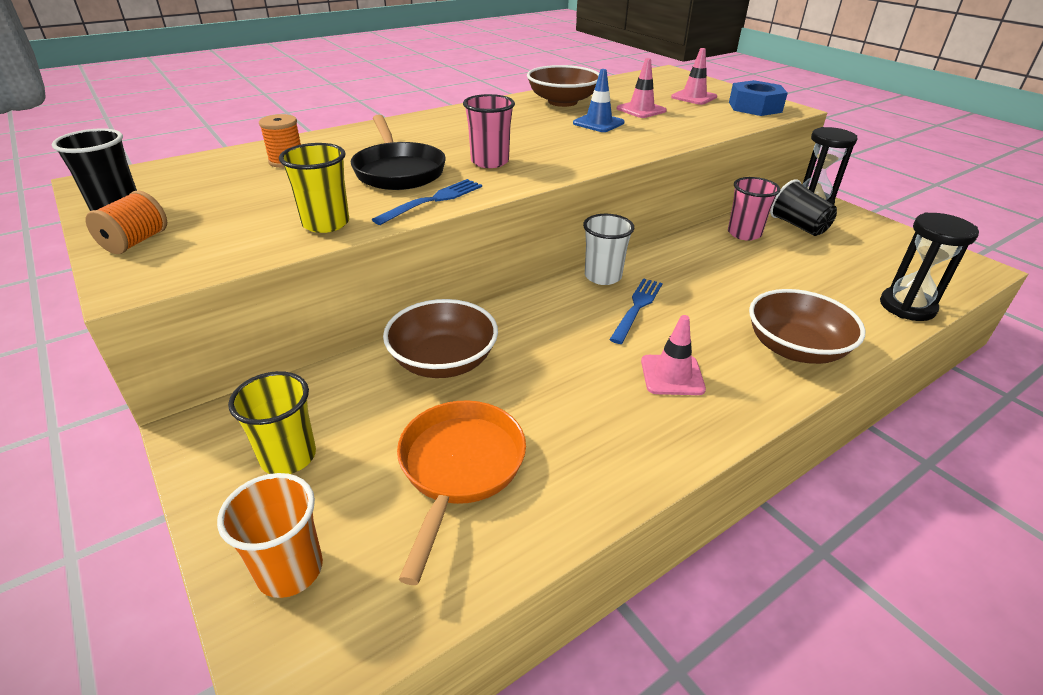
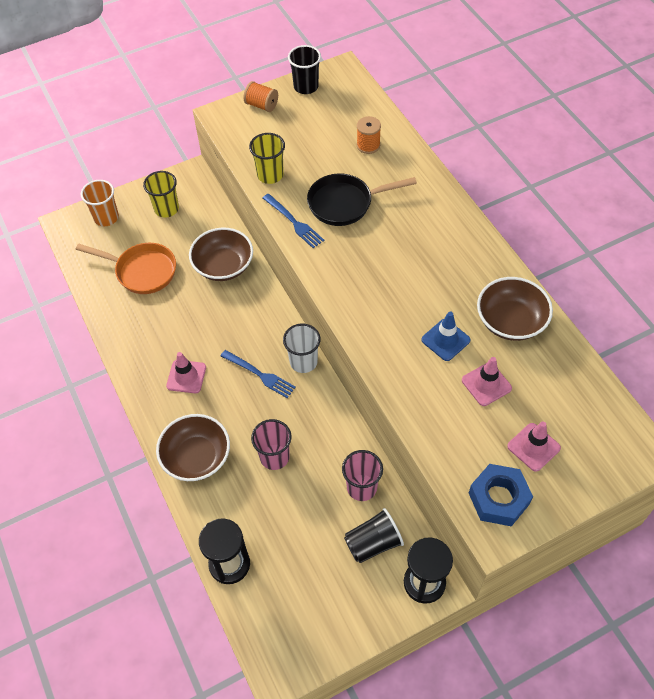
camera: 100 degrees right, 20 degrees up
(489, 162) = (357, 255): pink cup -> pink cup (274, 457)

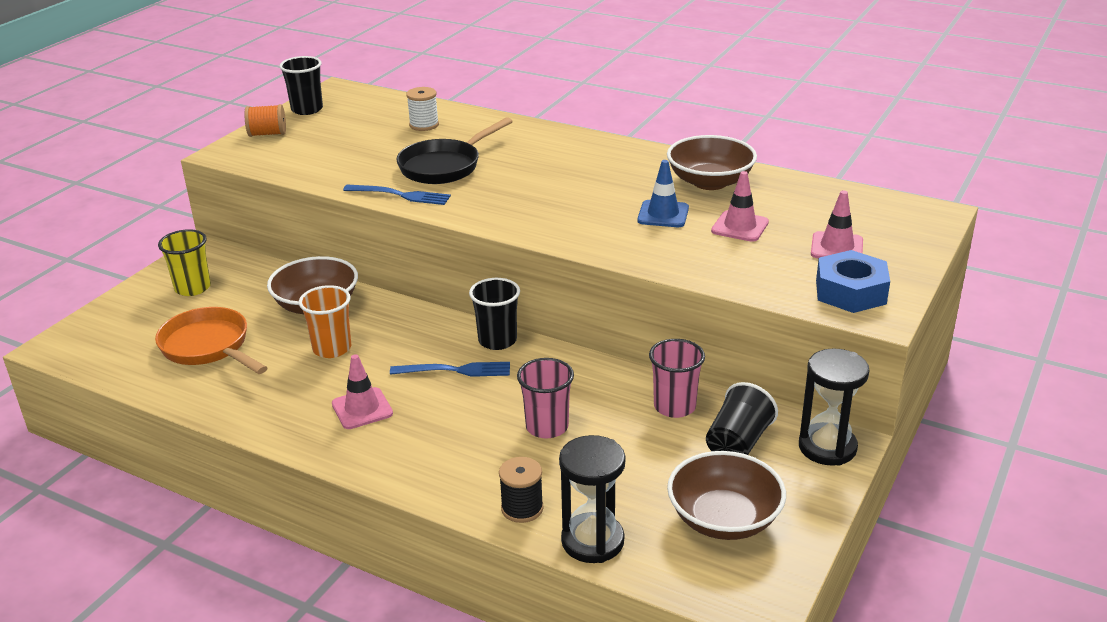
camera: 35 degrees left, 25 degrees down
(106, 217) = (112, 322): orange cup -> orange cup (332, 348)
(142, 271) = (209, 347): orange pan -> orange pan turned 120 degrees counterclockwise
(196, 457) = (448, 469): brown bowl -> brown bowl (724, 519)
(212, 514) = (522, 508): none -> black spool
(270, 175) = (333, 174): yellow cup -> none
(303, 362) = (497, 340): white cup -> black cup
(368, 145) = (424, 125): orange spool -> white spool

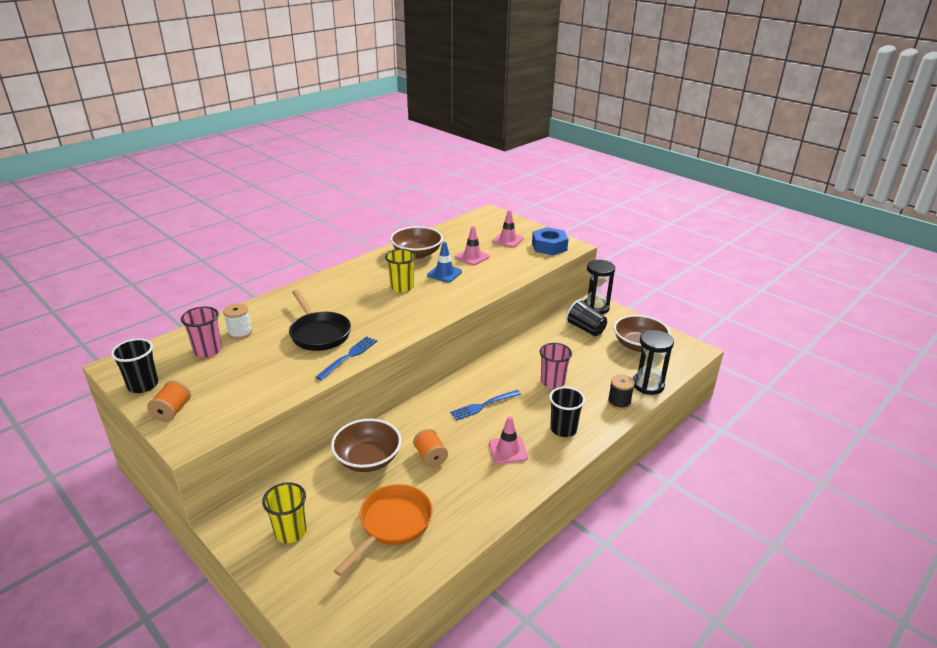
camera: 75 degrees left, 0 degrees up
(209, 347) = (392, 524): orange pan -> orange pan turned 150 degrees clockwise
(332, 348) = (430, 457): orange cup -> orange spool
(456, 370) = (483, 405): blue fork -> blue fork turned 135 degrees counterclockwise
(497, 340) = (459, 385): black cup -> black cup (563, 429)
(596, 192) = (402, 287): none -> yellow cup
(674, 406) = (550, 339): pink cup -> pink cup (208, 350)

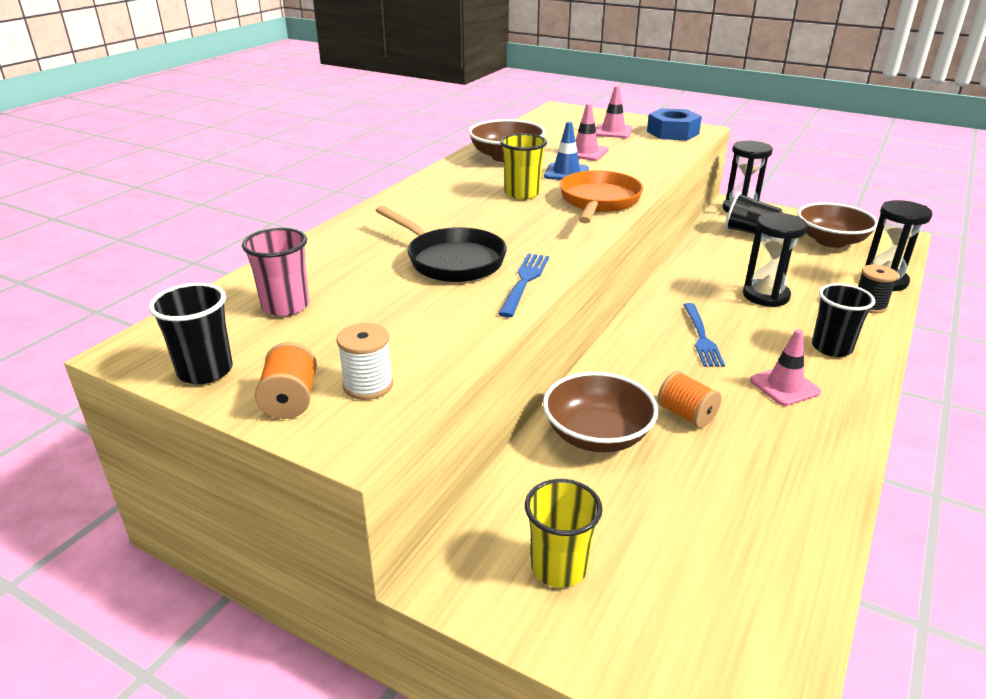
camera: 15 degrees left, 0 degrees up
(240, 333) = (321, 276): white spool -> white spool (368, 385)
(392, 524) = (710, 520): orange pan -> orange pan (598, 202)
(483, 405) = (702, 337): blue fork -> blue fork turned 45 degrees counterclockwise
(552, 382) = (765, 296): pink cup -> black hourglass

